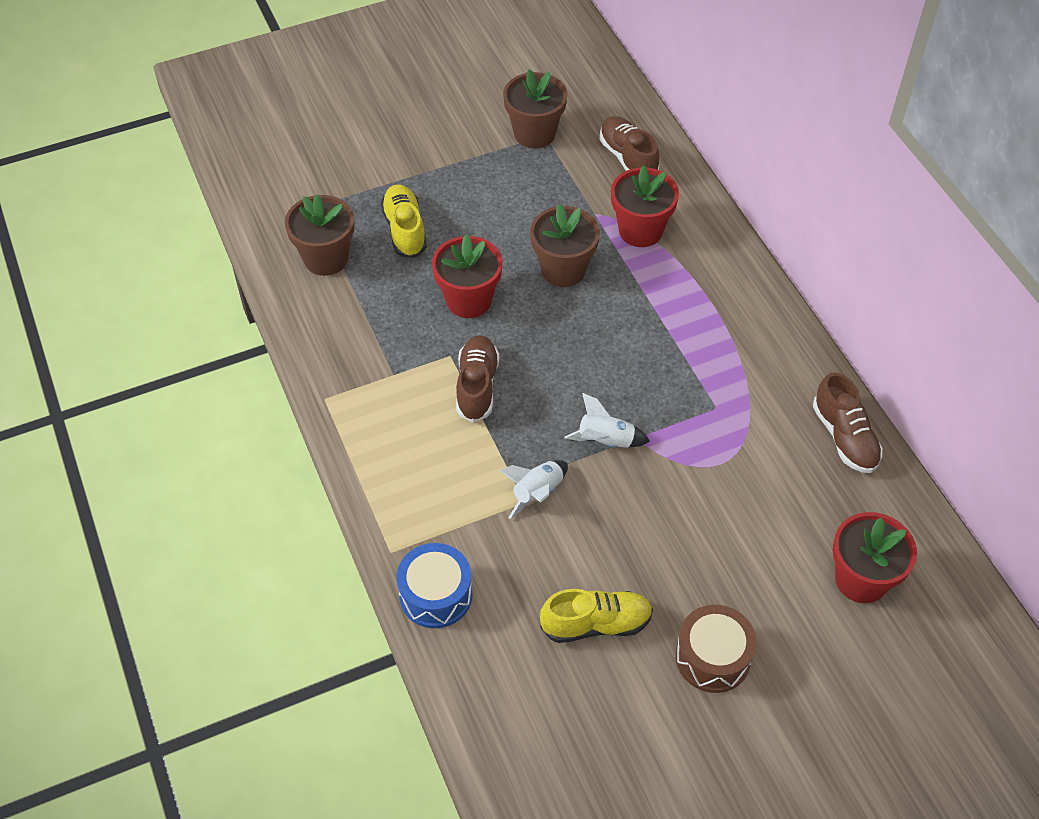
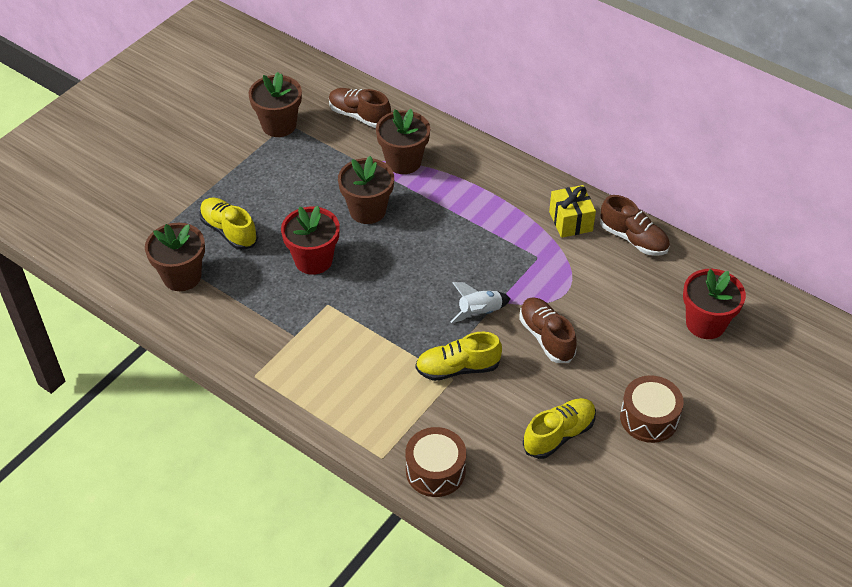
camera: 30 degrees left, 5 degrees down
(436, 595) = (435, 471): blue drum -> brown drum
(477, 386) = (362, 316): brown shoe -> brown shoe (546, 337)
(537, 493) = (457, 368): white rocket -> yellow shoe
(640, 230) = (403, 161): red flower pot -> brown flower pot
(784, 383) = (570, 221): none -> yellow gift

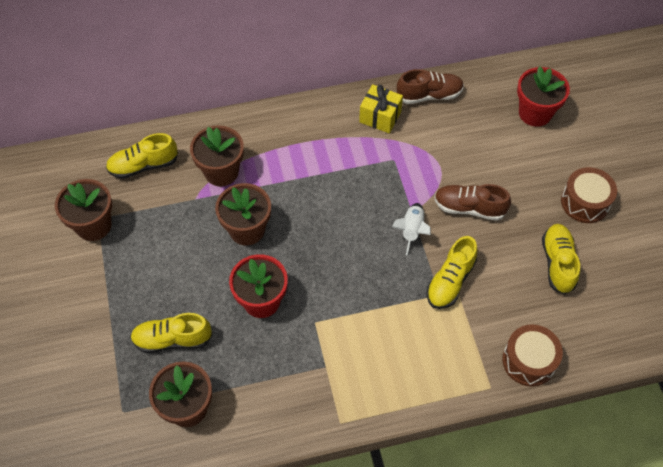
camera: 50 degrees left, 10 degrees up
(359, 116) = (143, 165): brown shoe -> yellow shoe

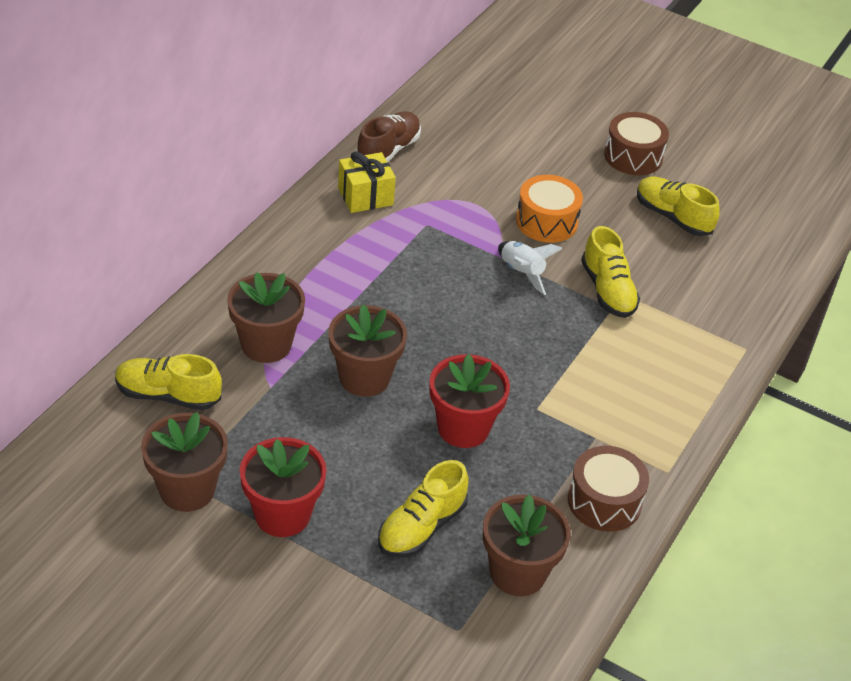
camera: 50 degrees left, 15 degrees down
(143, 165) = (168, 395): yellow shoe -> yellow shoe turned 75 degrees clockwise
(469, 208) = (546, 221): brown shoe -> orange drum
(529, 361) = (747, 307): brown drum -> brown drum (604, 501)
(535, 113) = (502, 111): red flower pot -> red flower pot (282, 514)

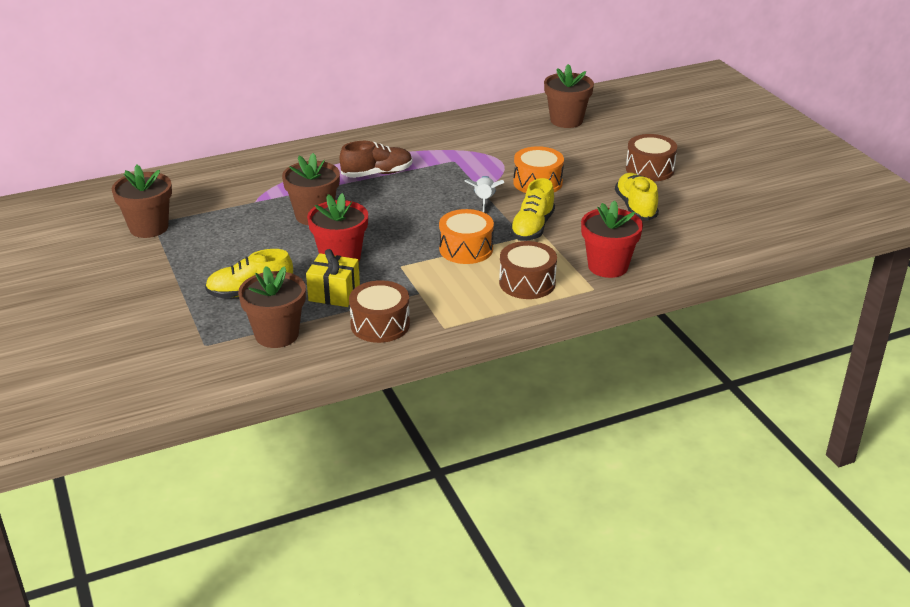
camera: 40 degrees right, 10 degrees down
(168, 395) = (195, 186): yellow shoe -> none
(266, 344) = (279, 183): brown flower pot -> brown flower pot (566, 120)
(282, 514) = (182, 256): red flower pot -> red flower pot (608, 266)
(365, 196) = (433, 137): yellow gift -> yellow gift (334, 293)
(388, 150) = (478, 121): brown shoe -> brown shoe (377, 173)
(575, 352) = (466, 249): none -> orange drum
(680, 371) = (527, 283): none -> brown drum

